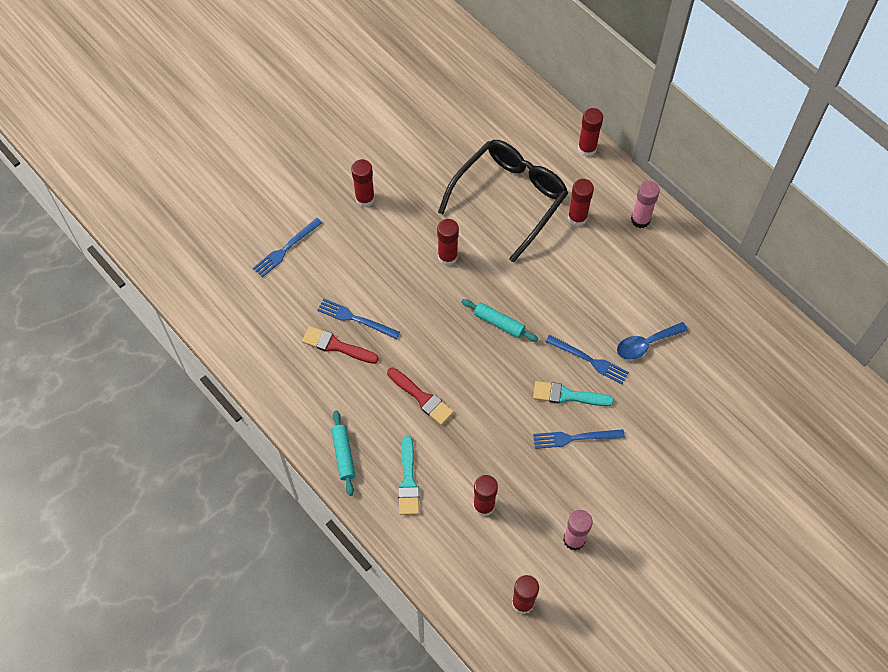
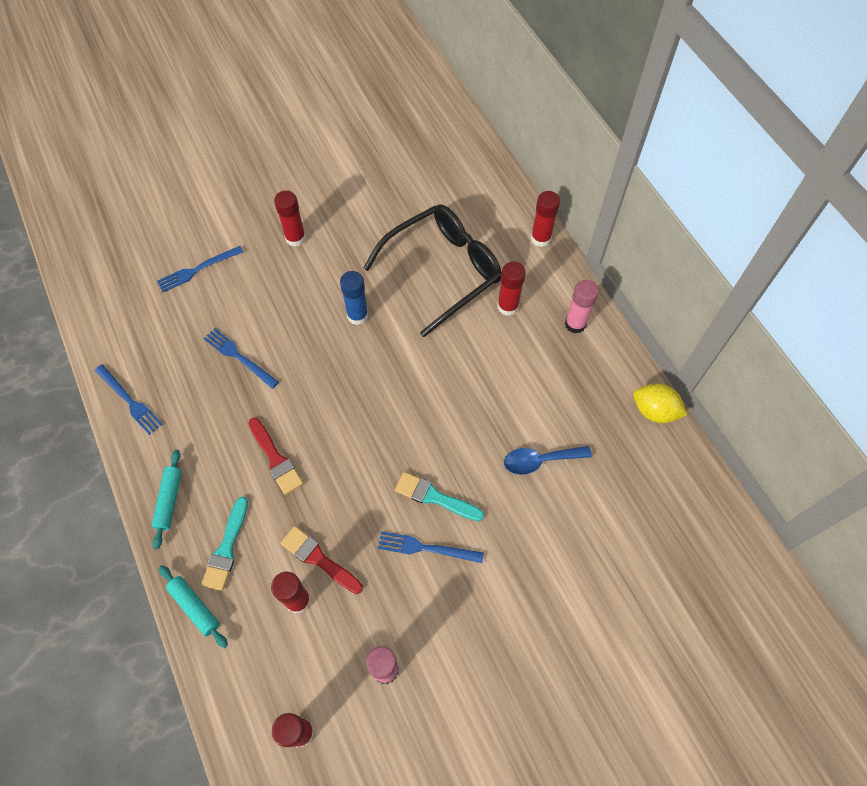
camera: 15 degrees right, 0 degrees up
(336, 346) = (208, 380): red brush -> red brush (319, 559)
(447, 257) = (357, 315): red glue stick -> blue glue stick
(499, 323) = (386, 398): turquoise rolling pin -> turquoise rolling pin (195, 607)
(589, 360) = (471, 463): blue fork -> blue fork (129, 401)
(728, 279) = (654, 411): none -> yellow lemon

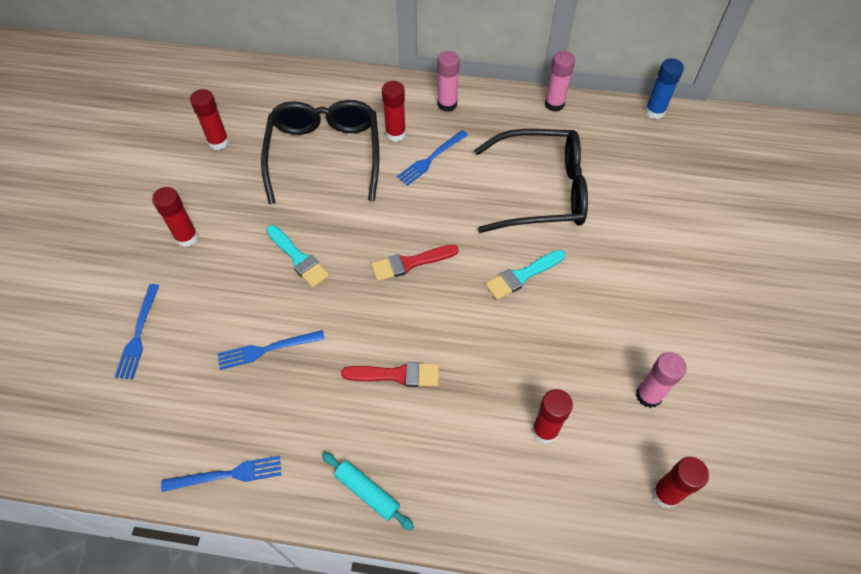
camera: 55 degrees left, 5 degrees down
(195, 607) = (494, 525): turquoise rolling pin -> none
(226, 548) = (454, 465): turquoise brush -> turquoise brush (298, 258)
(319, 559) = (517, 392): red brush -> red brush (410, 263)
(357, 315) = (310, 235): blue glue stick -> blue glue stick (654, 111)
(426, 548) = (562, 306): blue fork -> blue fork (431, 159)
(539, 461) = (542, 191): blue spoon -> black glasses
(540, 238) = (355, 80): red glue stick -> red glue stick (218, 142)
(654, 411) = (554, 104): yellow lemon -> pink glue stick

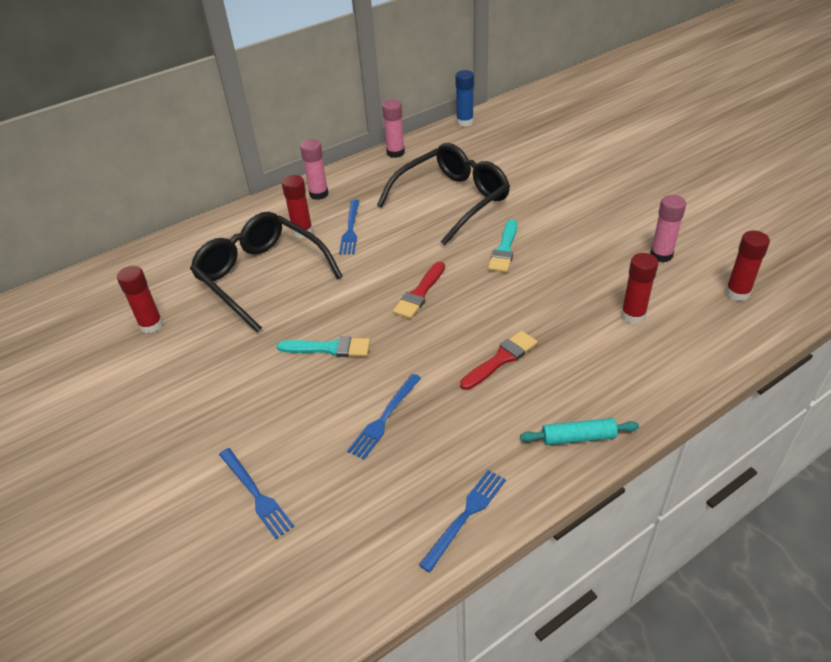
camera: 40 degrees left, 15 degrees down
(187, 237) = (209, 402): red glue stick -> none

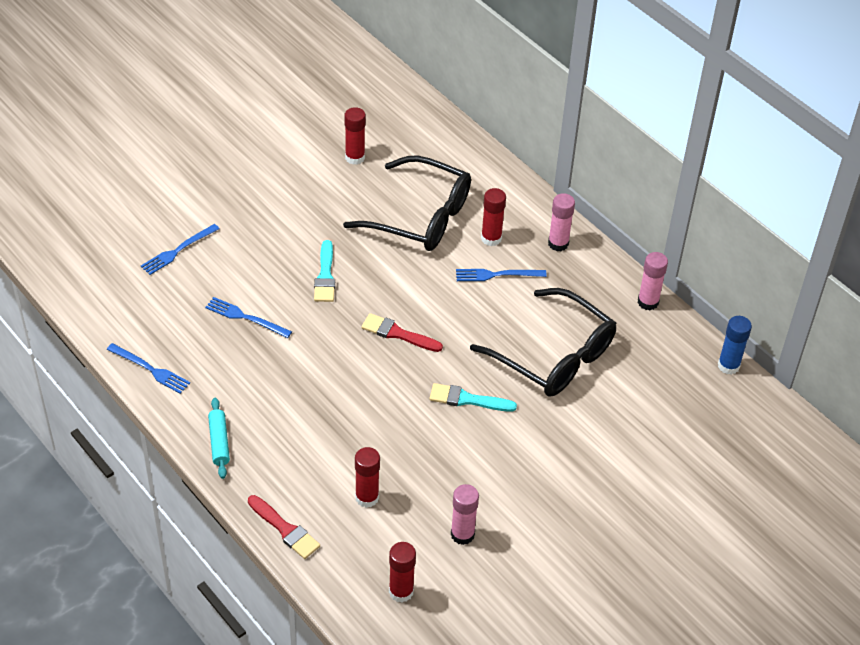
camera: 80 degrees right, 5 degrees up
(260, 276) = (421, 217): black glasses -> black glasses turned 75 degrees clockwise
(501, 359) = (309, 393): red brush -> red brush (285, 529)

